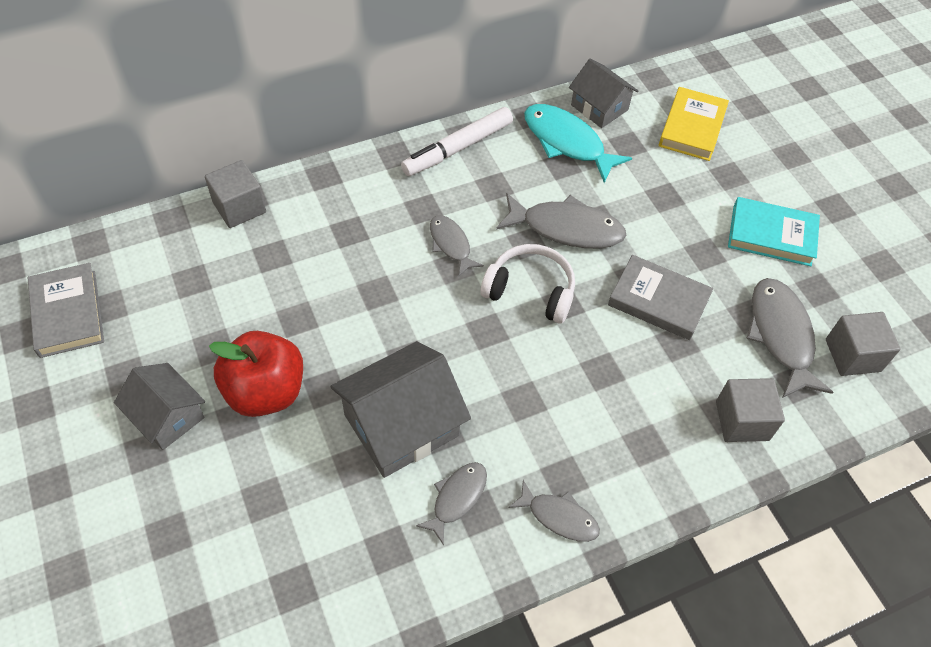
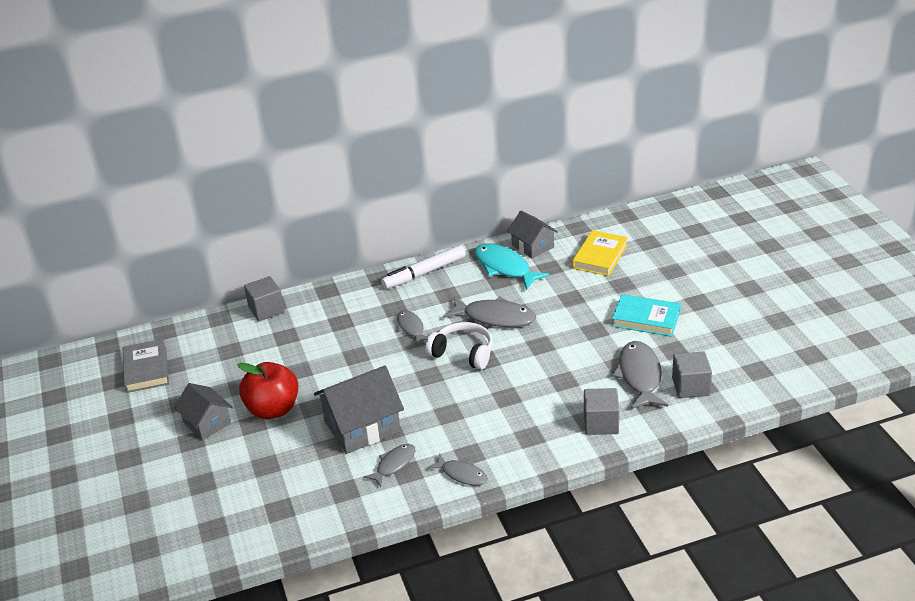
camera: 10 degrees right, 20 degrees down
(658, 301) = (554, 357): grey book -> none

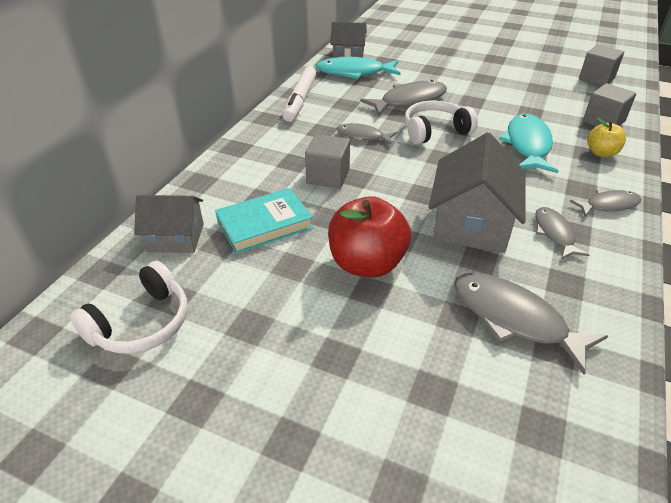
camera: 50 degrees left, 5 degrees up
(146, 369) = (141, 323): grey book -> white headphones
(207, 422) = (320, 324): grey house -> grey house (175, 237)
(266, 310) = (199, 190): grey cube -> grey cube (328, 176)
(502, 403) = (527, 145): none -> turquoise fish
(539, 443) = (601, 153): none -> yellow apple
(600, 256) = (402, 43): yellow book -> none
(640, 376) = (562, 87): grey fish -> grey fish (514, 319)
(646, 319) = (498, 60): turquoise book -> turquoise book (264, 224)

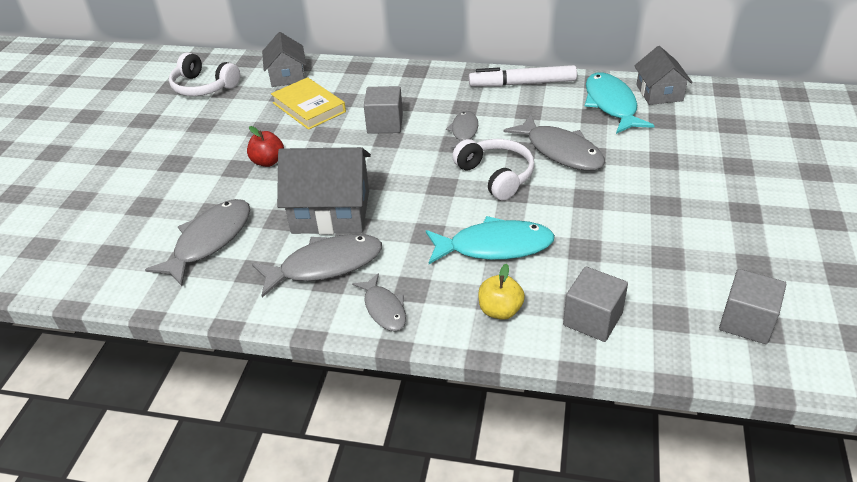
camera: 80 degrees right, 0 degrees up
(264, 224) = (309, 107): turquoise book -> yellow book
(367, 263) = (268, 161): red apple -> red apple, size x0.56
(554, 233) = (325, 265): grey fish -> grey fish, size x1.68

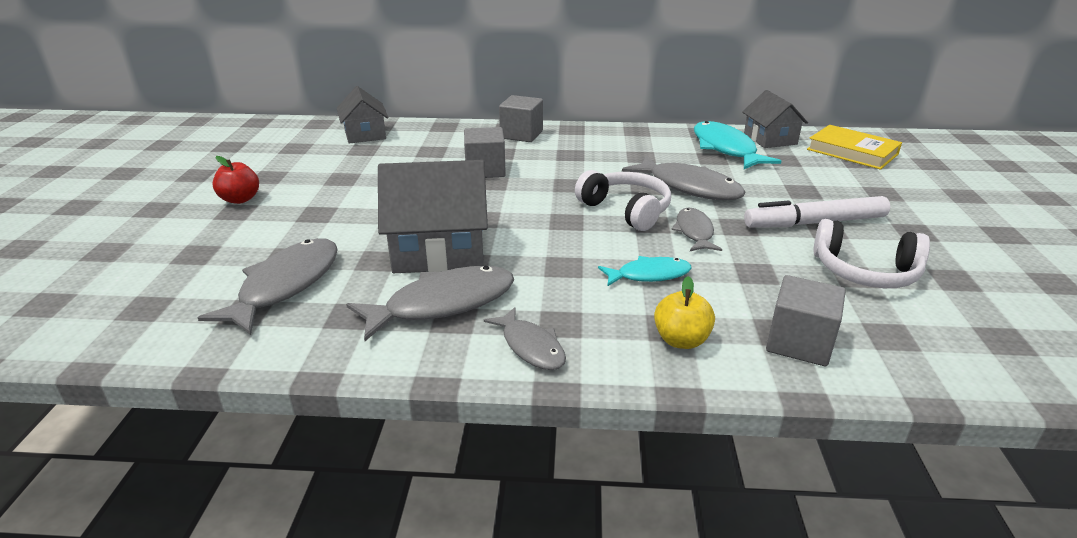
camera: 10 degrees left, 10 degrees down
(204, 86) = (268, 145): white headphones -> white headphones (865, 271)
(268, 161) = (353, 206): red apple -> red apple (240, 199)
(309, 107) = (394, 159): yellow book -> yellow book (852, 152)
(464, 131) = (576, 174): grey fish -> grey fish (694, 232)
(494, 246) = (649, 275): turquoise fish -> turquoise fish, size x0.59
(522, 84) = (625, 135): white marker -> white marker (815, 223)
(746, 322) = (981, 335): grey cube -> grey cube (521, 134)

